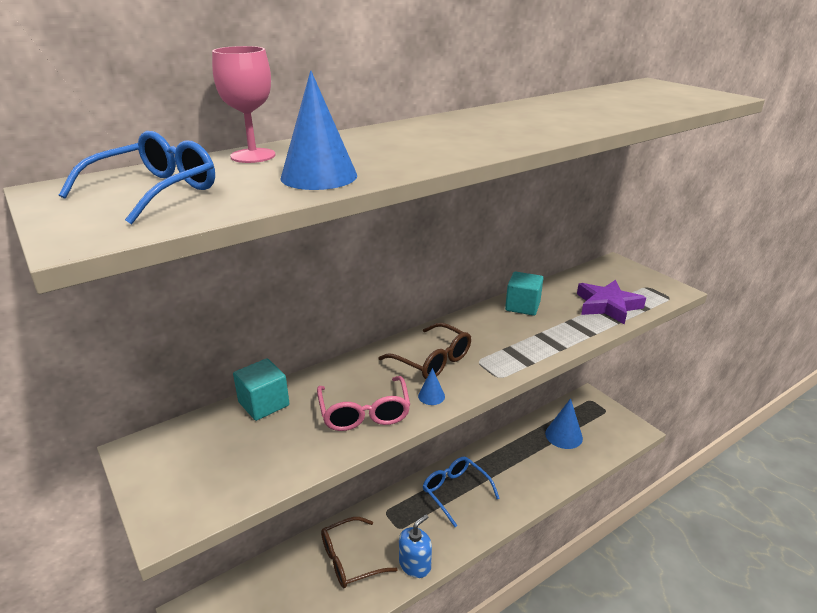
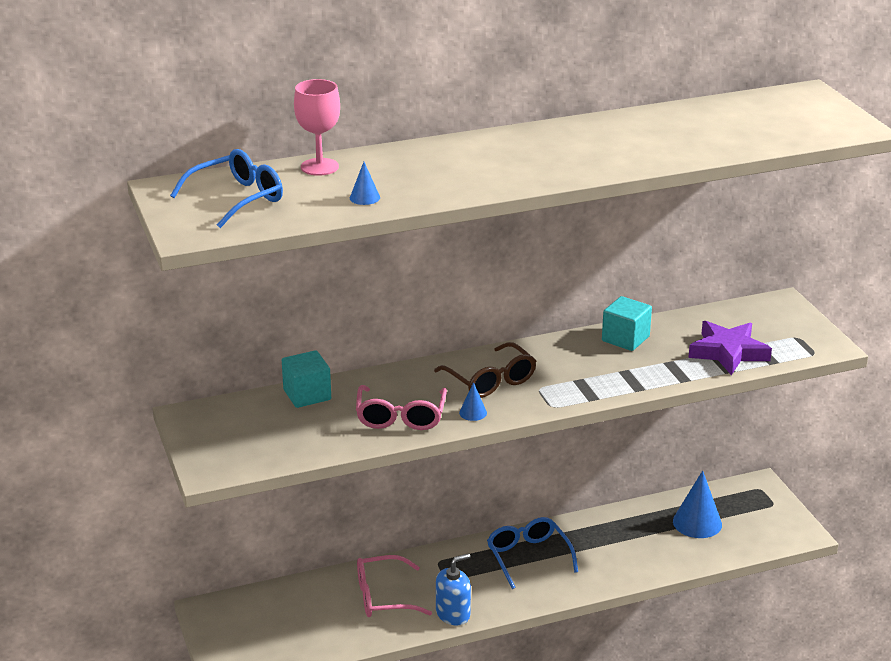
camera: 15 degrees right, 0 degrees up
(319, 176) = (364, 197): blue cone -> blue cone, size x0.49
(349, 560) = (383, 597): brown glasses -> pink glasses

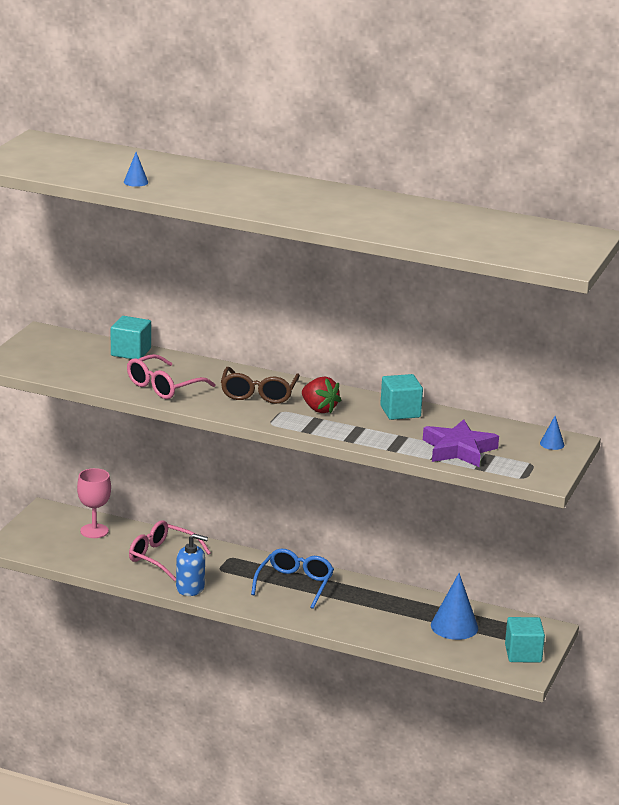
camera: 40 degrees right, 5 degrees down
(238, 198) = (65, 157): blue glasses -> none
(319, 167) = (148, 159): pink goblet -> pink goblet (94, 531)
(473, 413) = (212, 404): blue cone -> blue cone (552, 444)
(563, 370) = (319, 409): none -> red strawberry
(776, 517) = (523, 653): none -> turquoise cube

